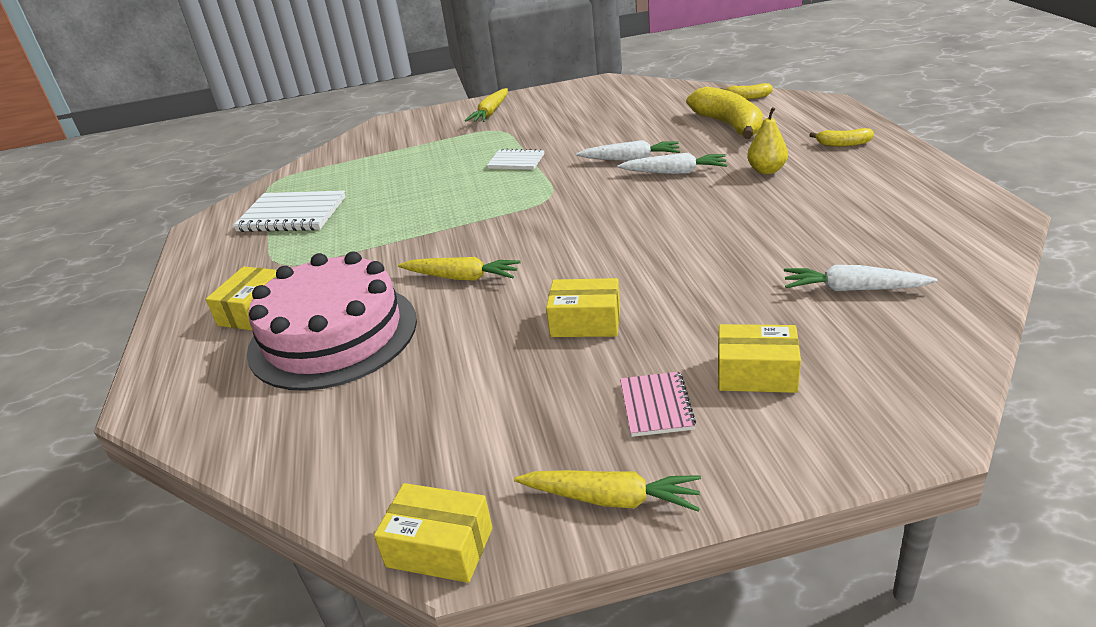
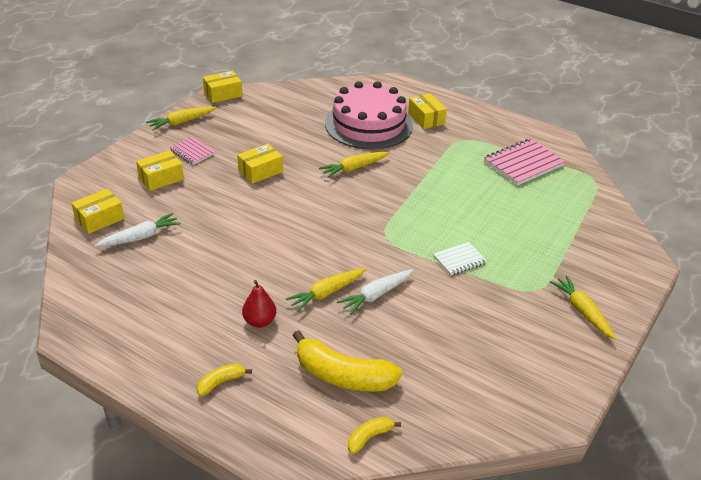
camera: 130 degrees right, 5 degrees up
(292, 215) = (523, 164): white notebook -> pink notebook
(674, 172) = (326, 293): white carrot -> yellow carrot
(766, 170) = (259, 321): yellow pear -> red pear
(910, 339) = (99, 219): none -> yellow box

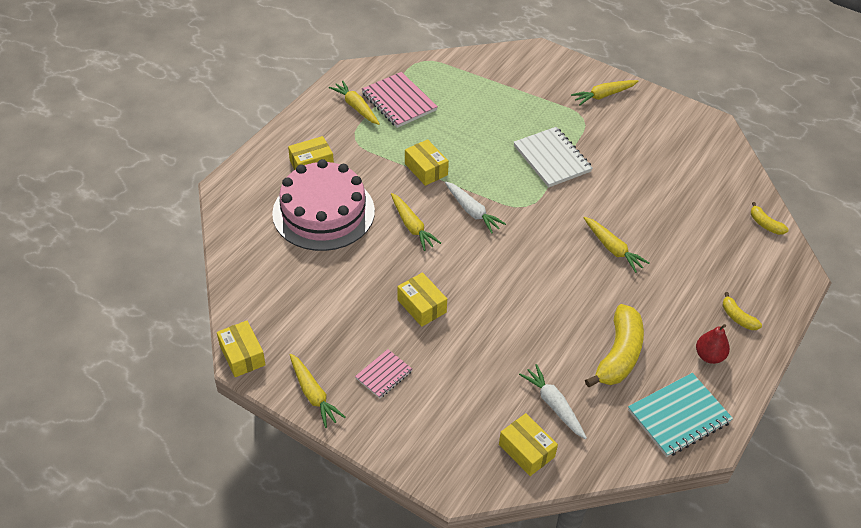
camera: 90 degrees left, 10 degrees up
(105, 316) = (679, 416): none -> turquoise notebook
(161, 178) = (441, 400): yellow box -> yellow box (426, 169)
(259, 321) = (659, 295): red pear -> red pear (709, 356)
(343, 376) = (708, 238): yellow banana -> yellow banana (619, 355)
(376, 295) = (609, 215): white carrot -> white carrot (472, 211)
(459, 260) = (552, 159): white notebook -> white notebook, size x1.74
(507, 140) = (356, 107): none -> yellow carrot

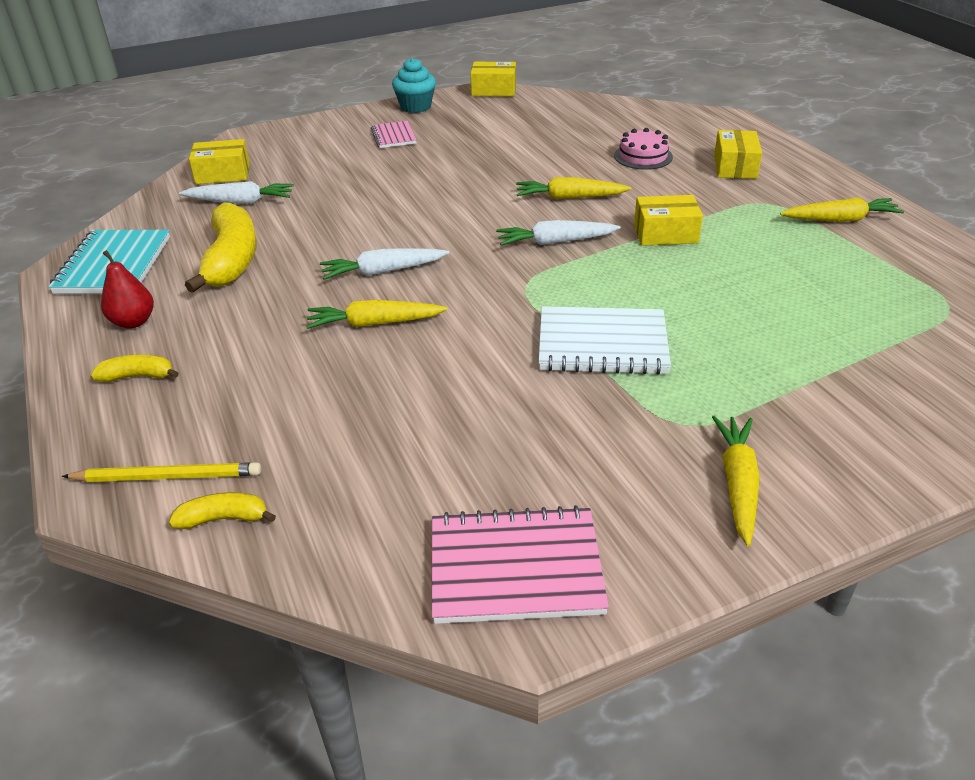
camera: 125 degrees right, 10 degrees down
(313, 394) = (415, 107): yellow carrot -> turquoise cupcake
(323, 212) = (643, 156): pink cake -> pink cake, size x0.45
(399, 102) = (837, 254): pink notebook -> pink notebook (515, 568)
(422, 306) = (448, 172): yellow box -> none
(566, 272) = (383, 271): none -> white carrot
(619, 355) = (231, 260): yellow banana -> yellow banana turned 150 degrees counterclockwise
(769, 257) = (168, 476): none -> yellow pencil

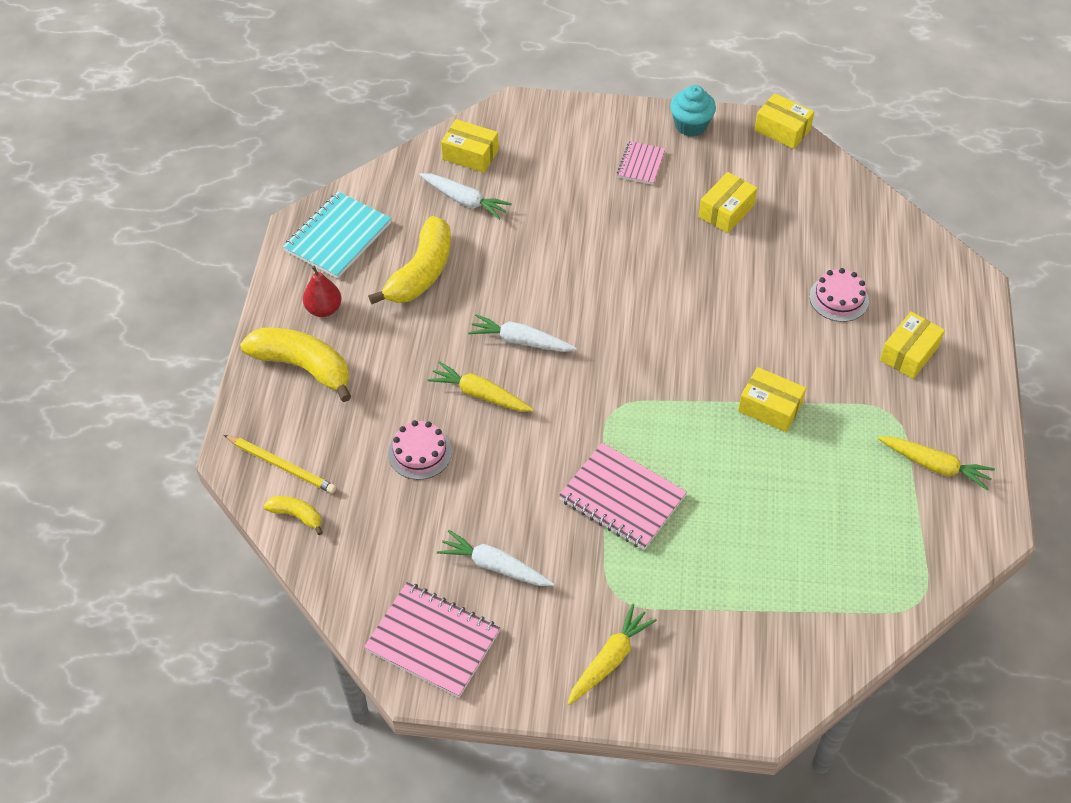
camera: 30 degrees right, 15 degrees up
(138, 376) = (303, 367): yellow banana -> yellow banana, size x2.06
(344, 394) = (420, 452): none -> pink cake
(495, 139) = (726, 211): none -> yellow box
(555, 242) = (673, 373): white carrot -> white carrot (495, 566)
(570, 197) = (728, 323): yellow carrot -> none
(602, 344) = (622, 498): white notebook -> pink notebook

